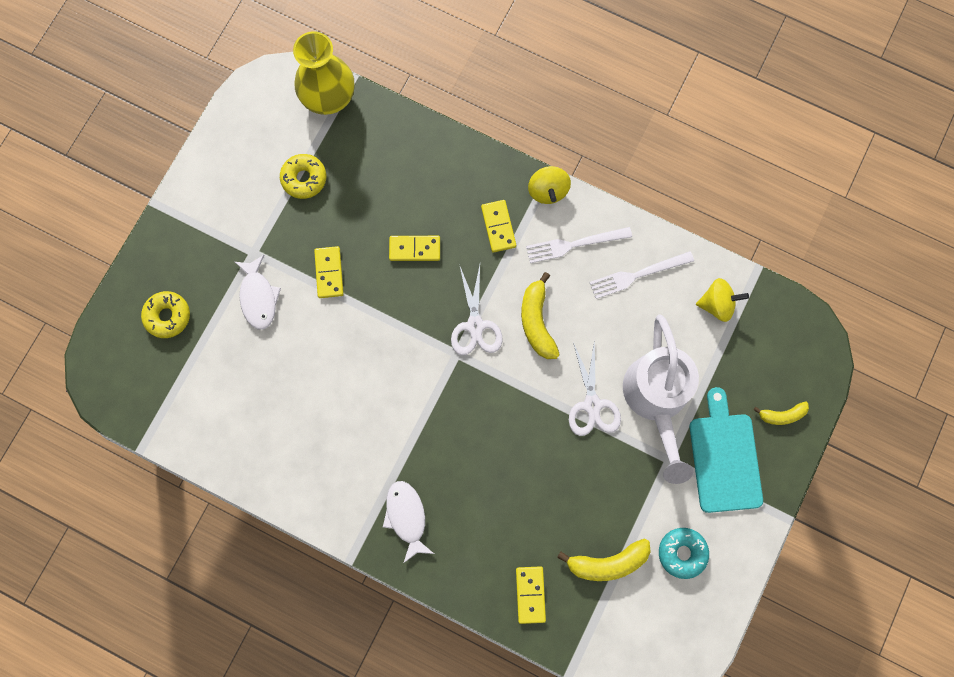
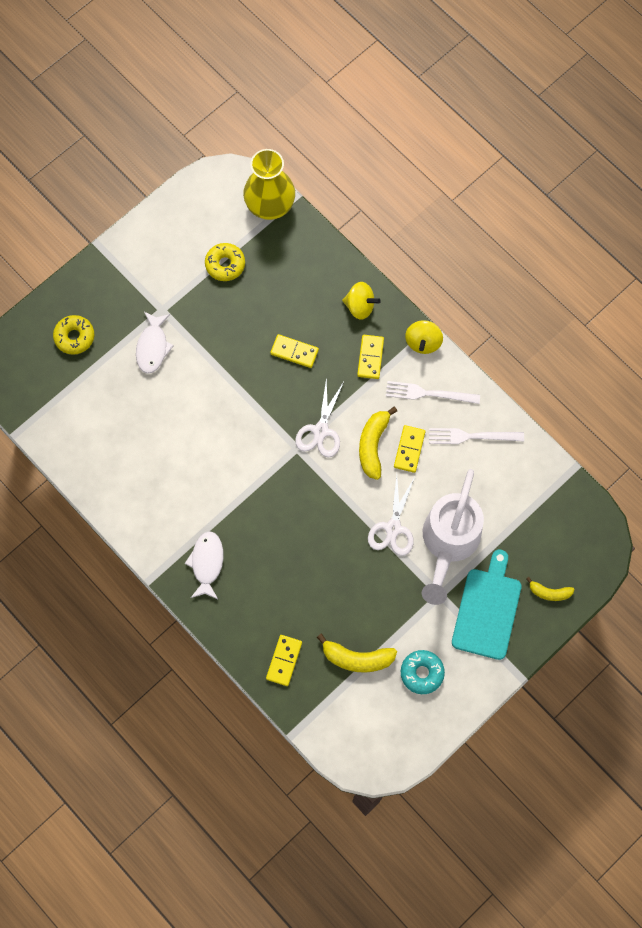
camera: 20 degrees right, 5 degrees down
(329, 273) = (217, 347): yellow domino -> yellow domino (409, 449)
(717, 304) = (530, 483): yellow spinning top -> yellow spinning top (360, 306)

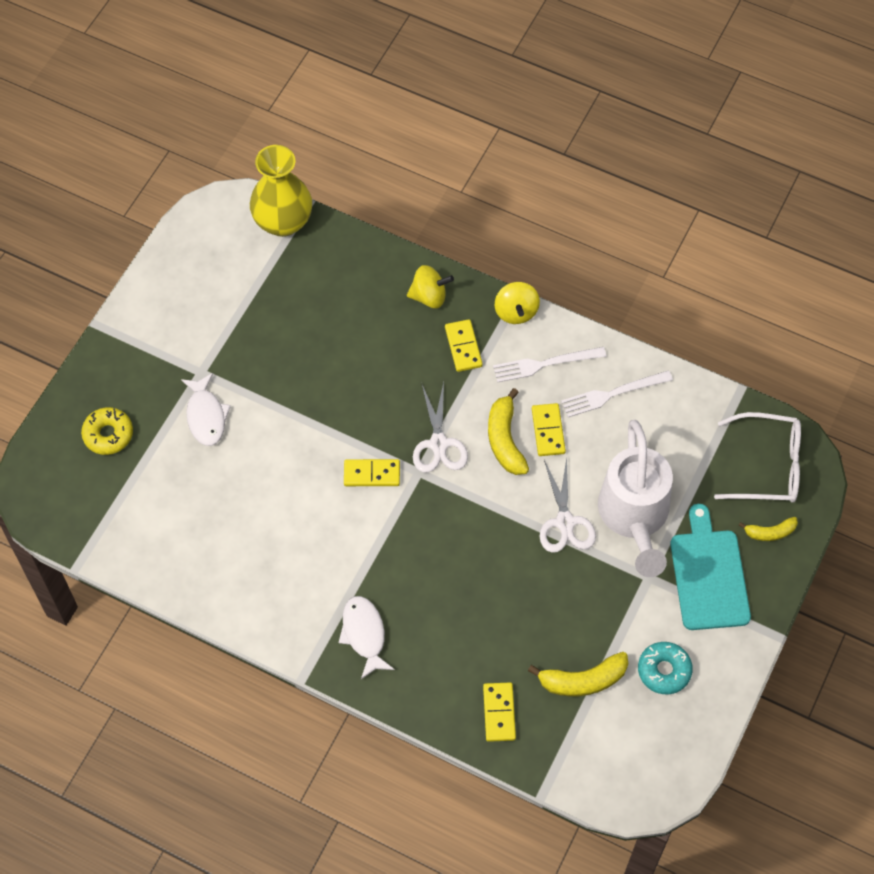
camera: 20 degrees left, 10 degrees down
(225, 264) = (256, 300): yellow donut -> none
(294, 352) = (374, 368): yellow domino -> yellow domino (372, 474)
(570, 538) = (767, 466): none -> white glasses

